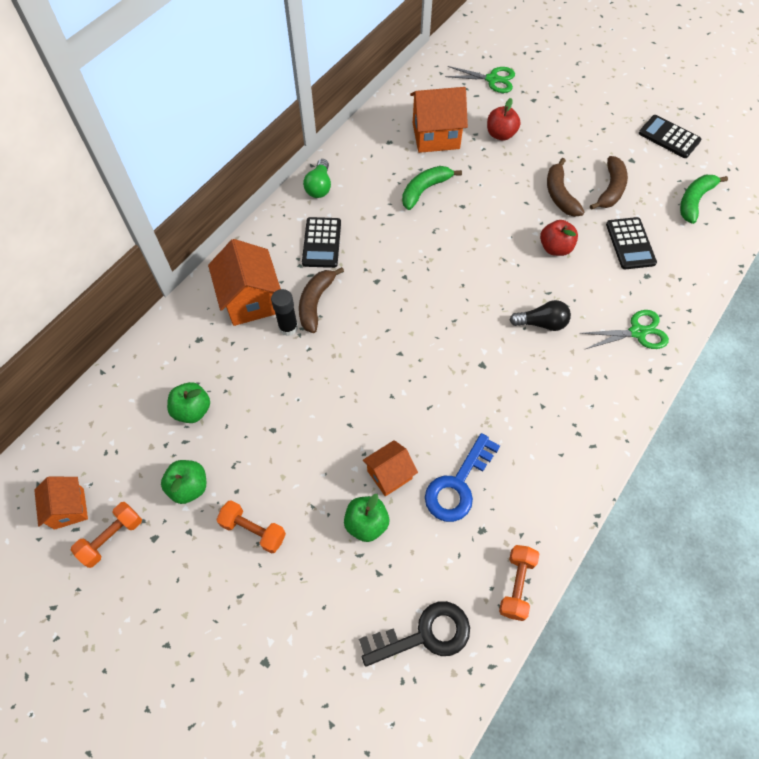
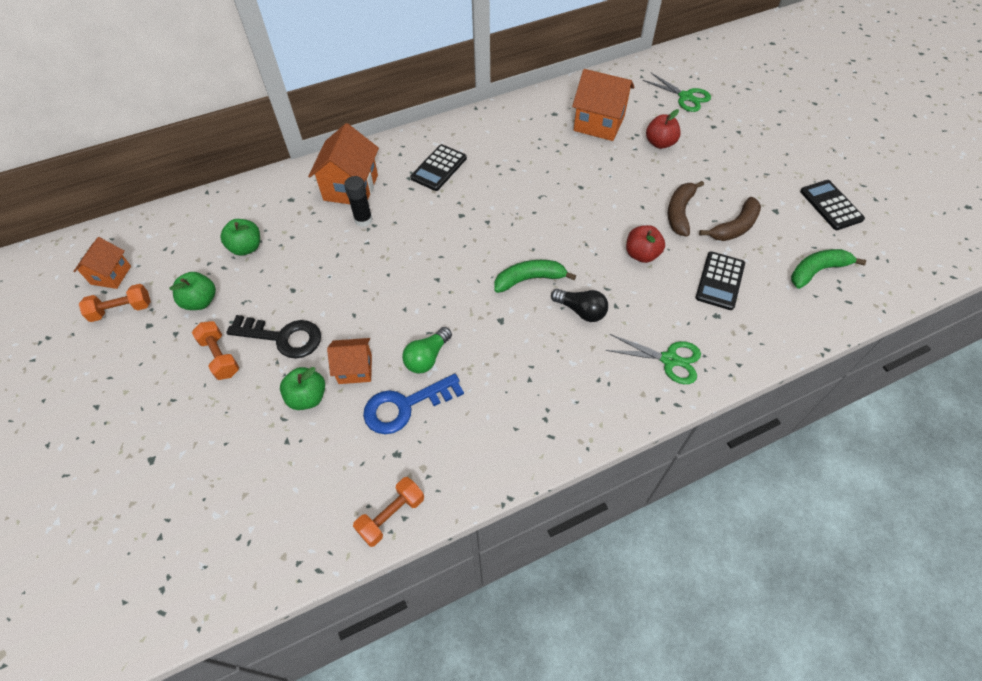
camera: 30 degrees right, 5 degrees down
(316, 303) = (399, 211): brown banana -> none
(319, 187) = (469, 126): green light bulb -> green light bulb (427, 357)
(424, 634) = (284, 511): black key -> black key (283, 337)
(425, 190) = (557, 161): green banana -> green banana (529, 279)

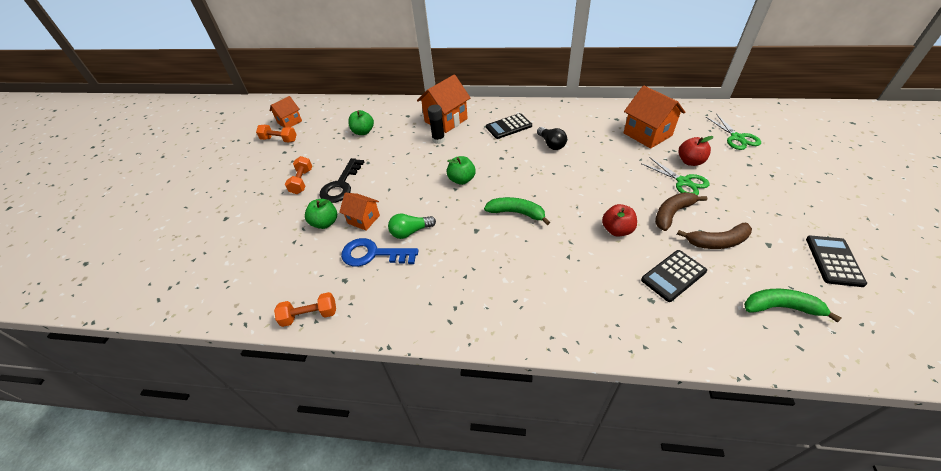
camera: 35 degrees right, 10 degrees down
(200, 301) = (317, 150): green apple -> green apple (461, 180)
(283, 337) = (341, 185): black key -> black key turned 60 degrees clockwise
(581, 311) = (538, 248): black light bulb -> black light bulb (551, 144)
(669, 360) = (583, 313): green scissors -> green scissors (683, 182)

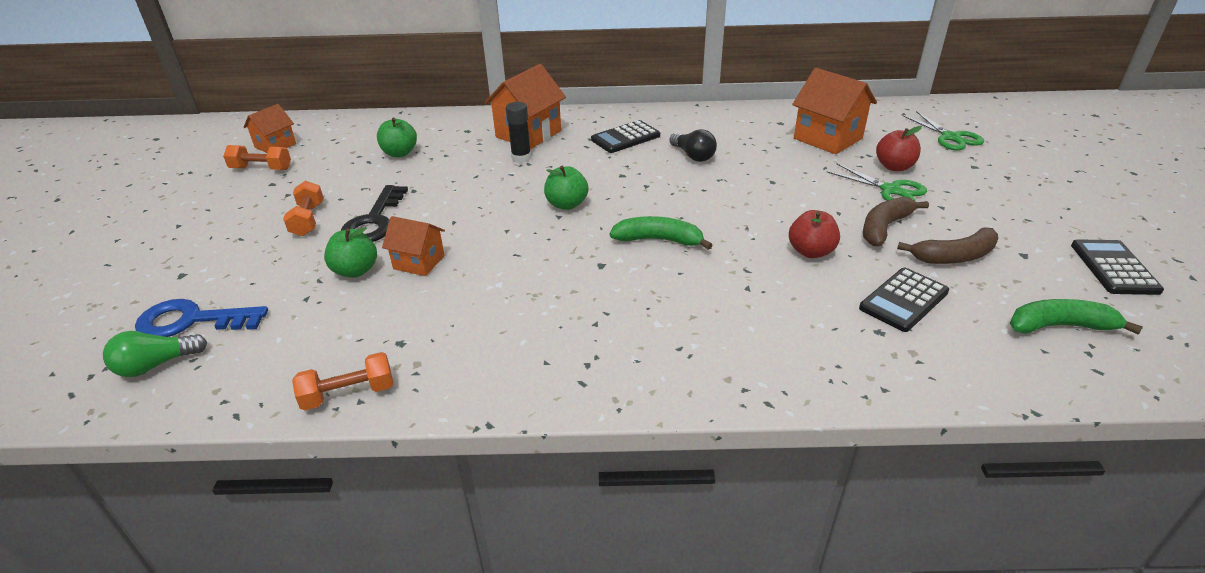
camera: 10 degrees left, 10 degrees down
(373, 254) = (442, 306): blue key -> blue key (191, 321)
(410, 232) = (498, 273): green light bulb -> green light bulb (156, 365)

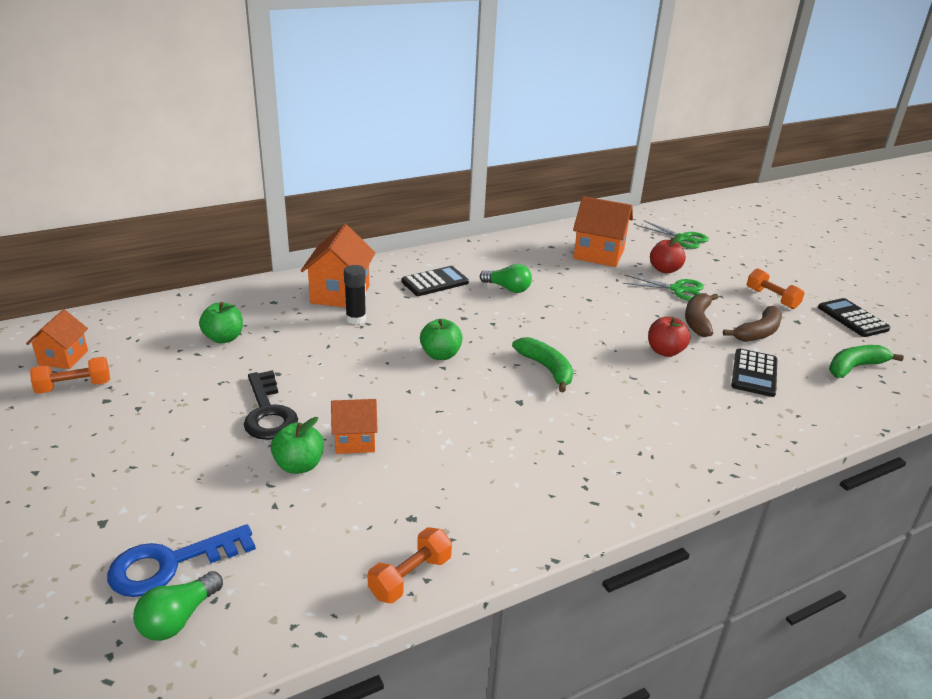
camera: 30 degrees left, 5 degrees down
(308, 220) = (192, 428): orange dumbbell -> orange dumbbell (771, 298)
(625, 138) = (435, 282): black calculator -> black calculator turned 150 degrees counterclockwise
(659, 240) = (546, 369): green banana -> green banana turned 75 degrees clockwise
(693, 156) = (507, 288): black light bulb -> green light bulb

